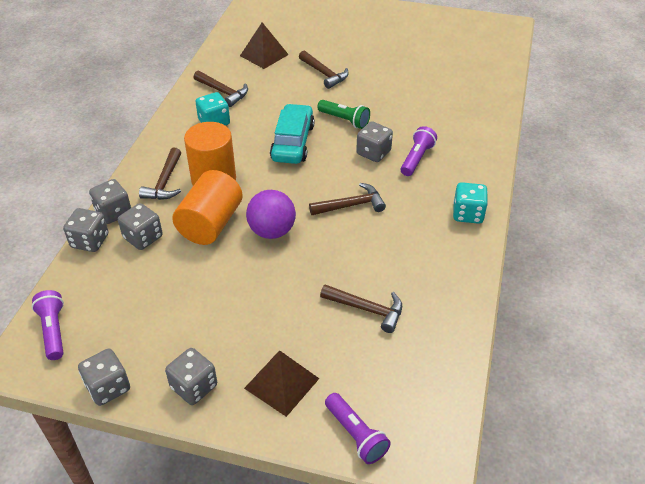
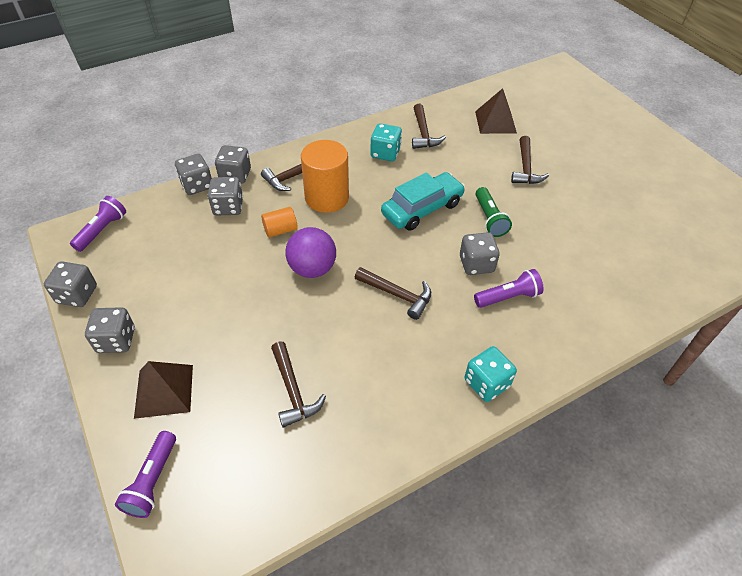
camera: 45 degrees right, 5 degrees up
(210, 224) = (280, 230): orange cylinder -> orange cylinder, size x0.51

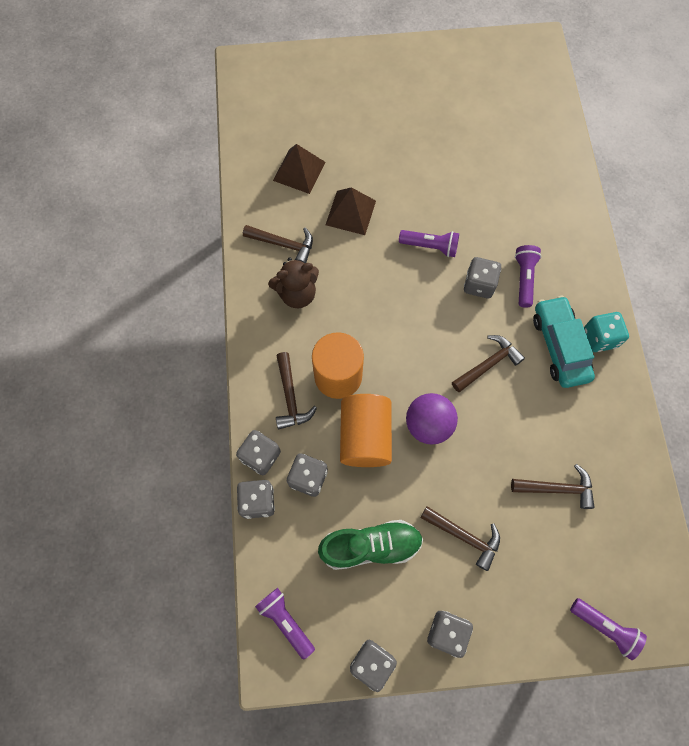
camera: 65 degrees left, 20 degrees up
(164, 390) = (520, 598): brown pyramid -> brown pyramid (350, 212)
(182, 263) = (370, 546): none -> green shoe
(280, 230) = (365, 436): orange cylinder -> orange cylinder, size x1.95
(385, 153) = (297, 294): turquoise dice -> brown teddy bear
(422, 209) = (392, 296): turquoise car -> turquoise car (559, 346)
(489, 219) = (430, 246): green flashlight -> purple flashlight
(525, 168) = (378, 181): brown hammer -> brown hammer (464, 536)

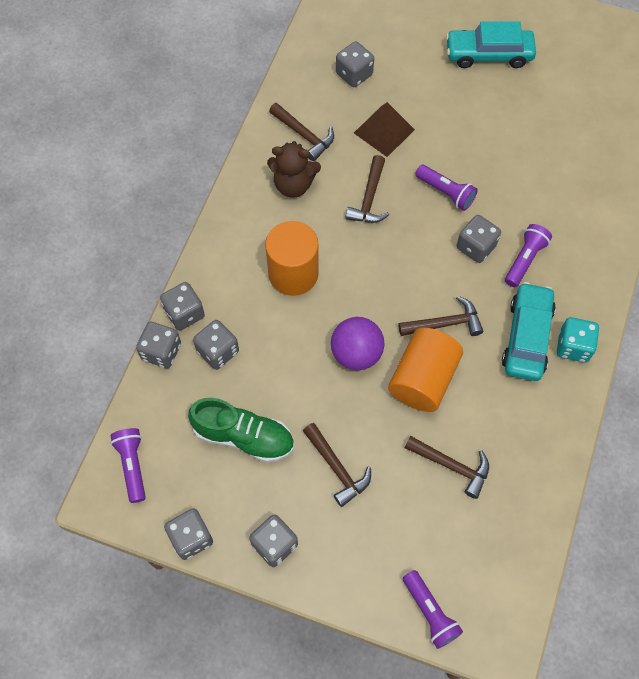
camera: 25 degrees right, 5 degrees down
(290, 397) = (239, 273): brown hammer -> brown hammer (369, 198)
(299, 171) = (354, 74): brown pyramid -> grey dice
(365, 436) = (290, 338): orange cylinder -> orange cylinder (423, 379)
(404, 109) = (488, 54): none -> turquoise car

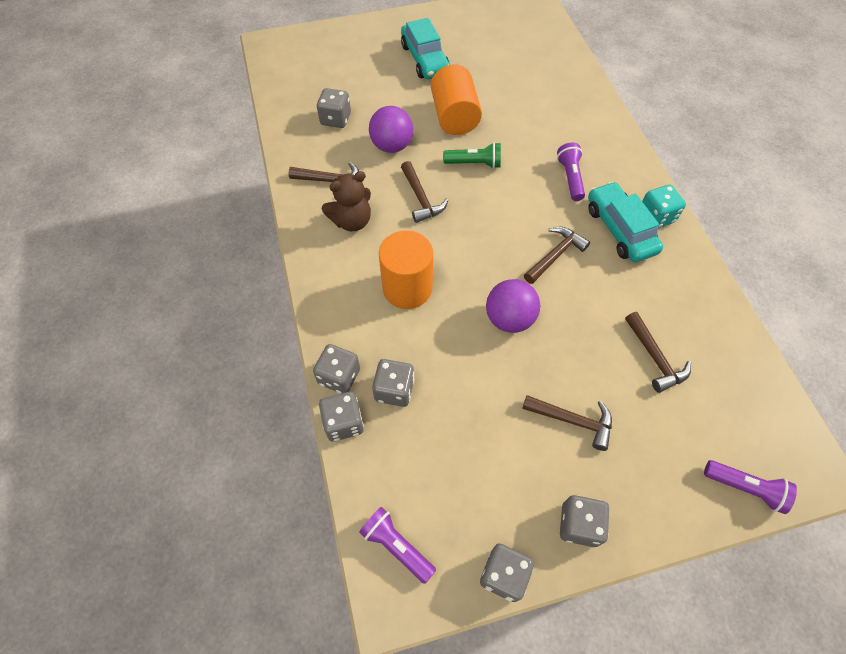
camera: 35 degrees left, 5 degrees down
(243, 436) = (475, 448): green shoe -> none
(384, 131) = (392, 146): brown pyramid -> purple ball
(423, 379) = (575, 306): orange cylinder -> orange cylinder (454, 116)
(446, 192) = (474, 163): purple flashlight -> green flashlight
(452, 466) = (655, 358): brown hammer -> brown hammer turned 75 degrees clockwise
(476, 247) = (529, 188): grey dice -> none
(488, 54) = (425, 59): turquoise car -> turquoise car turned 75 degrees counterclockwise

